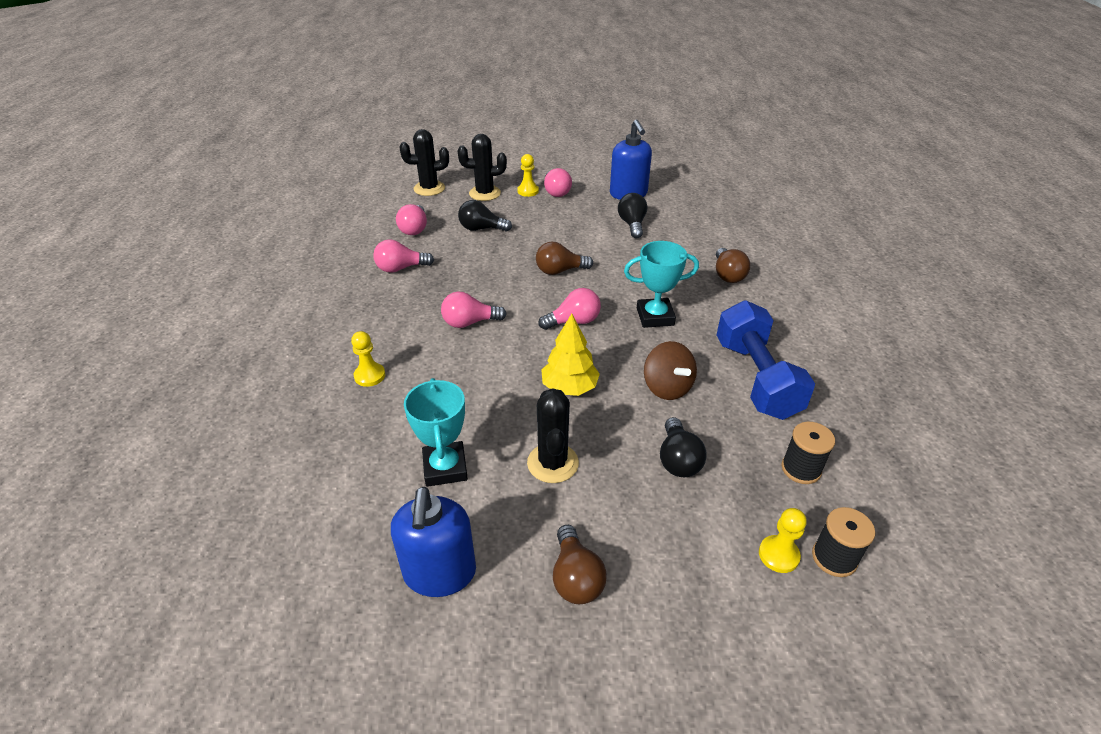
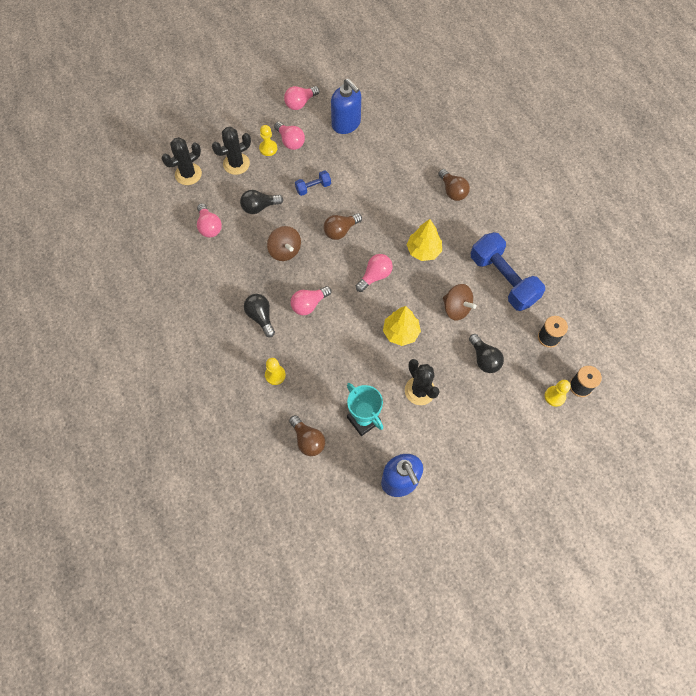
camera: 25 degrees left, 25 degrees up
(401, 268) = (228, 272): pink light bulb -> pink light bulb (300, 103)
(480, 269) = (285, 251): none -> brown spinning top
(554, 229) = (313, 187): none -> blue dumbbell
(576, 578) = (466, 453): brown light bulb -> brown light bulb (308, 440)
(632, 224) = (366, 160): black light bulb -> black light bulb (260, 317)
(655, 317) = (423, 251): turquoise trophy -> yellow tree

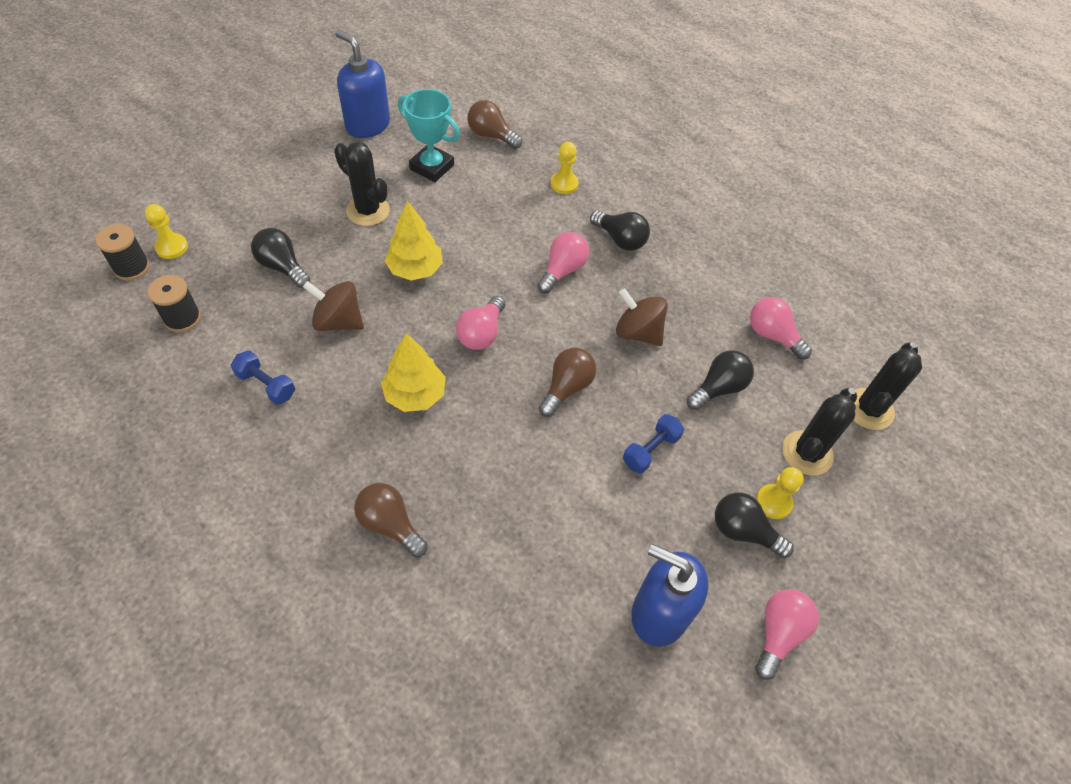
camera: 155 degrees right, 10 degrees down
(290, 141) = (743, 531): pink light bulb -> black light bulb
(503, 279) = (266, 385): blue dumbbell -> blue dumbbell, size x0.46

